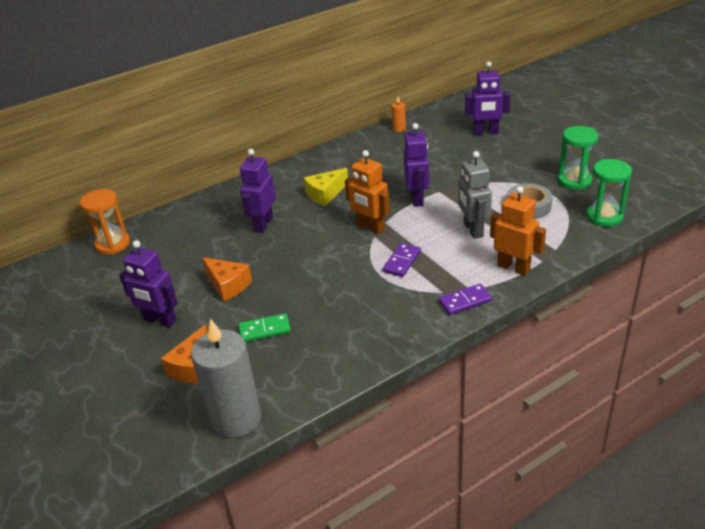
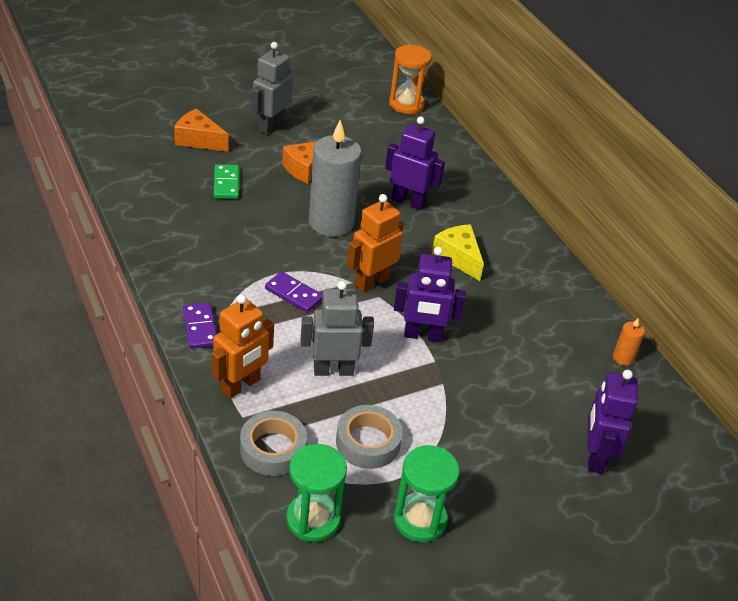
camera: 90 degrees right, 5 degrees up
(160, 321) = (271, 126): purple robot -> grey robot
(236, 419) = (122, 157): grey candle -> grey candle (331, 222)
(561, 242) = (273, 449): none -> grey tape

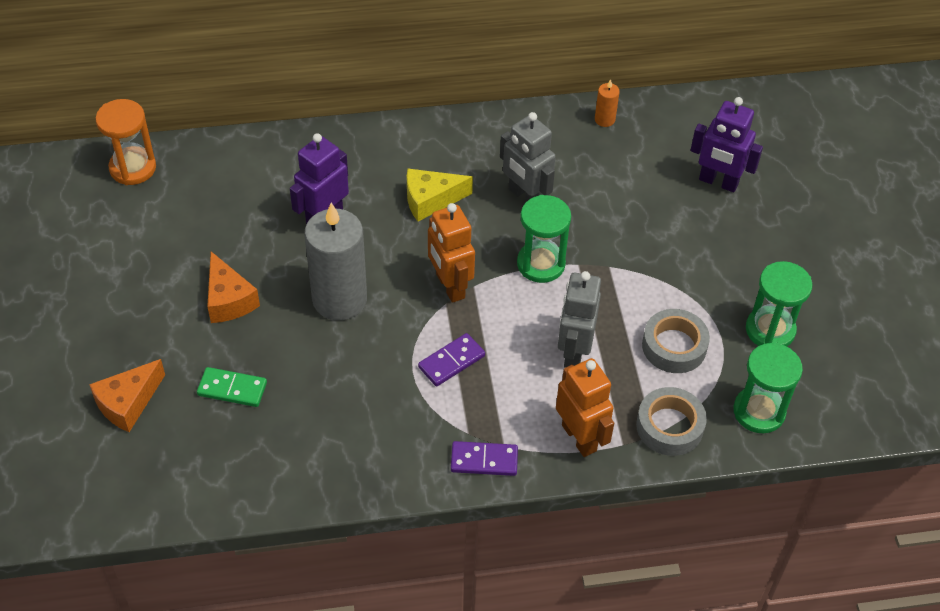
camera: 70 degrees left, 10 degrees up
(271, 126) = (126, 318): grey robot -> grey robot (525, 197)
(422, 335) = (541, 264): purple robot -> green hourglass

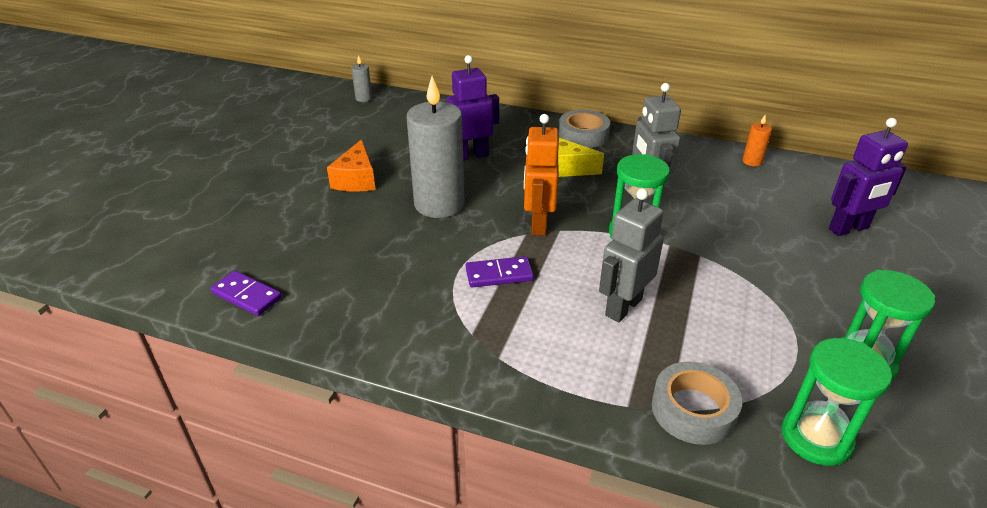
camera: 30 degrees right, 15 degrees down
(128, 403) = (223, 214): orange cheese -> none
(133, 168) = (363, 98): orange hourglass -> grey candle
(232, 389) = (304, 231): green domino -> none
(484, 460) = (469, 362): purple domino -> purple domino (247, 296)
(579, 438) = (582, 381): orange robot -> none
(674, 346) = (736, 339): grey tape -> grey tape (583, 135)
(718, 182) = (849, 229): purple robot -> purple robot turned 75 degrees counterclockwise

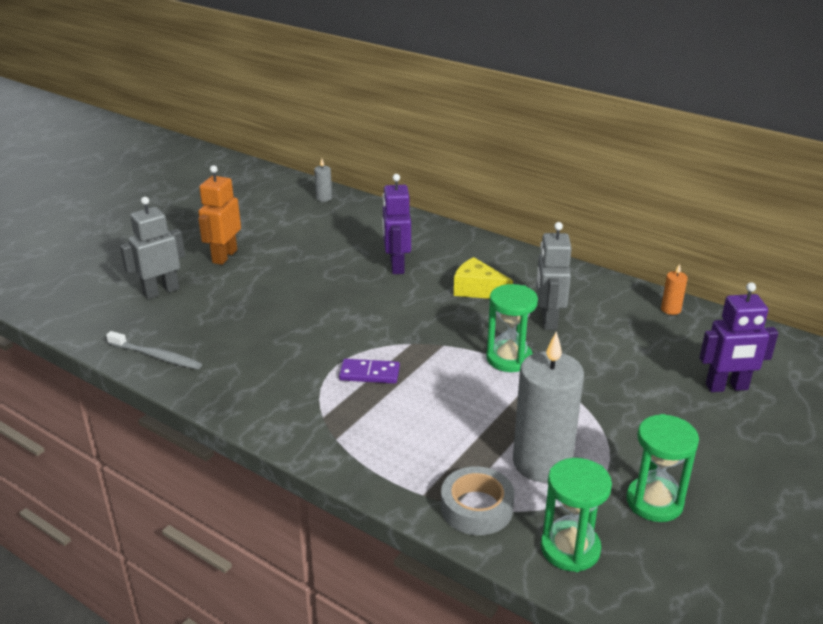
camera: 15 degrees right, 5 degrees down
(247, 296) = (156, 356): purple domino -> grey toothbrush
(356, 179) = (284, 273): orange cheese -> none
(439, 204) = (347, 306): grey candle -> grey candle (542, 462)
(470, 156) = (396, 266): purple robot -> purple robot turned 90 degrees counterclockwise
(538, 224) = (426, 336): orange robot -> orange robot (224, 256)
(583, 135) = (515, 261): grey tape -> none
(623, 307) = (463, 418): grey robot -> grey robot (161, 291)

